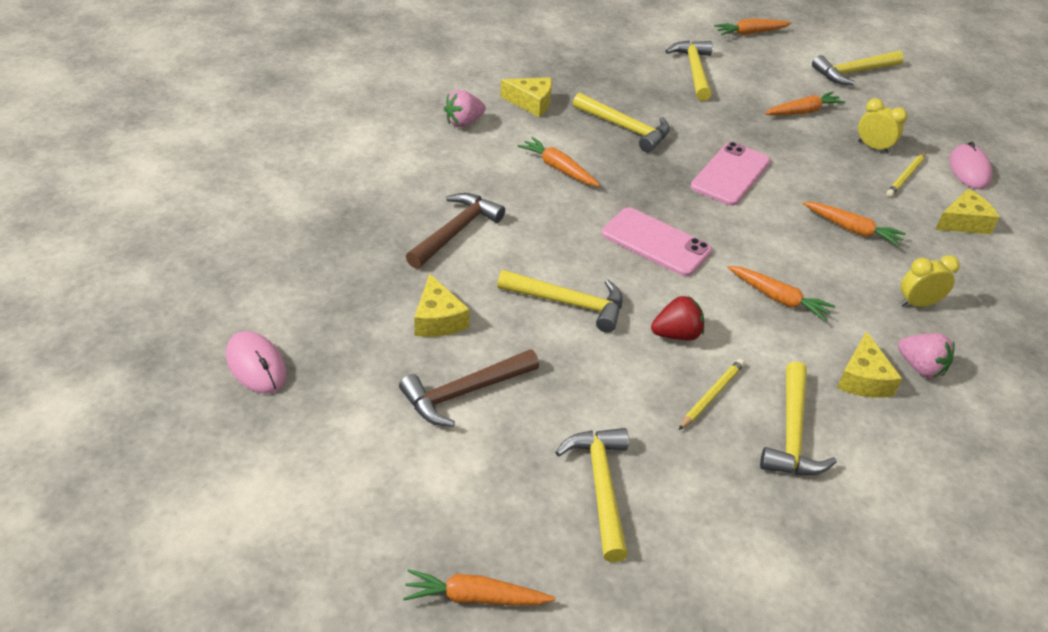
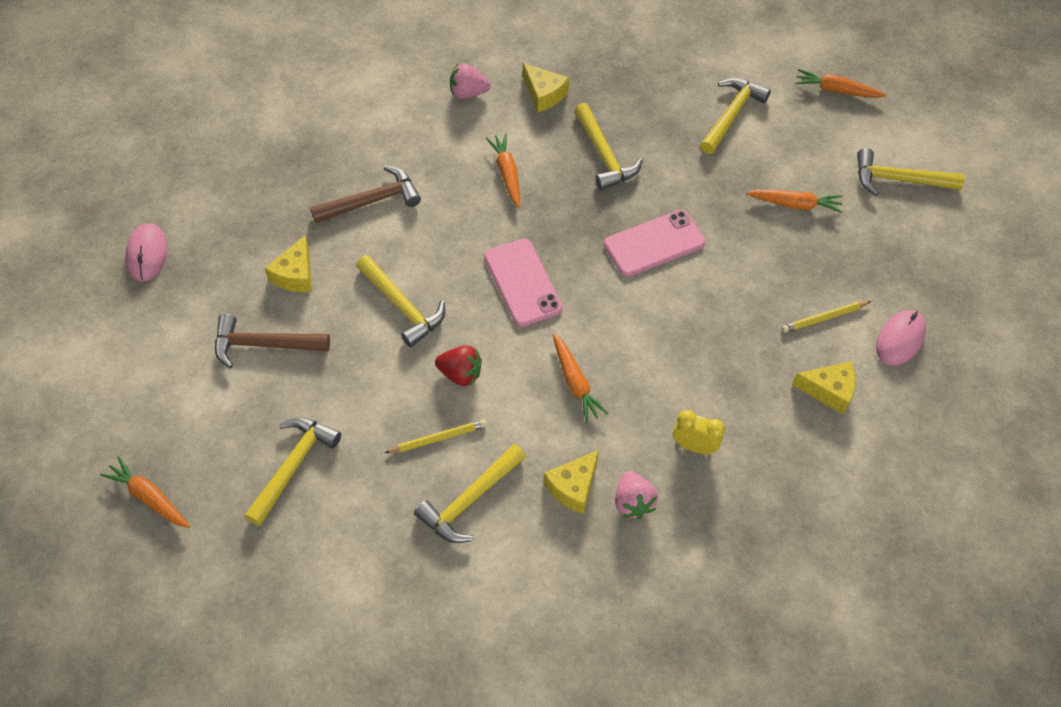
camera: 35 degrees right, 15 degrees up
(852, 229) = (710, 348): orange carrot -> none
(873, 147) = (825, 273): yellow clock -> none

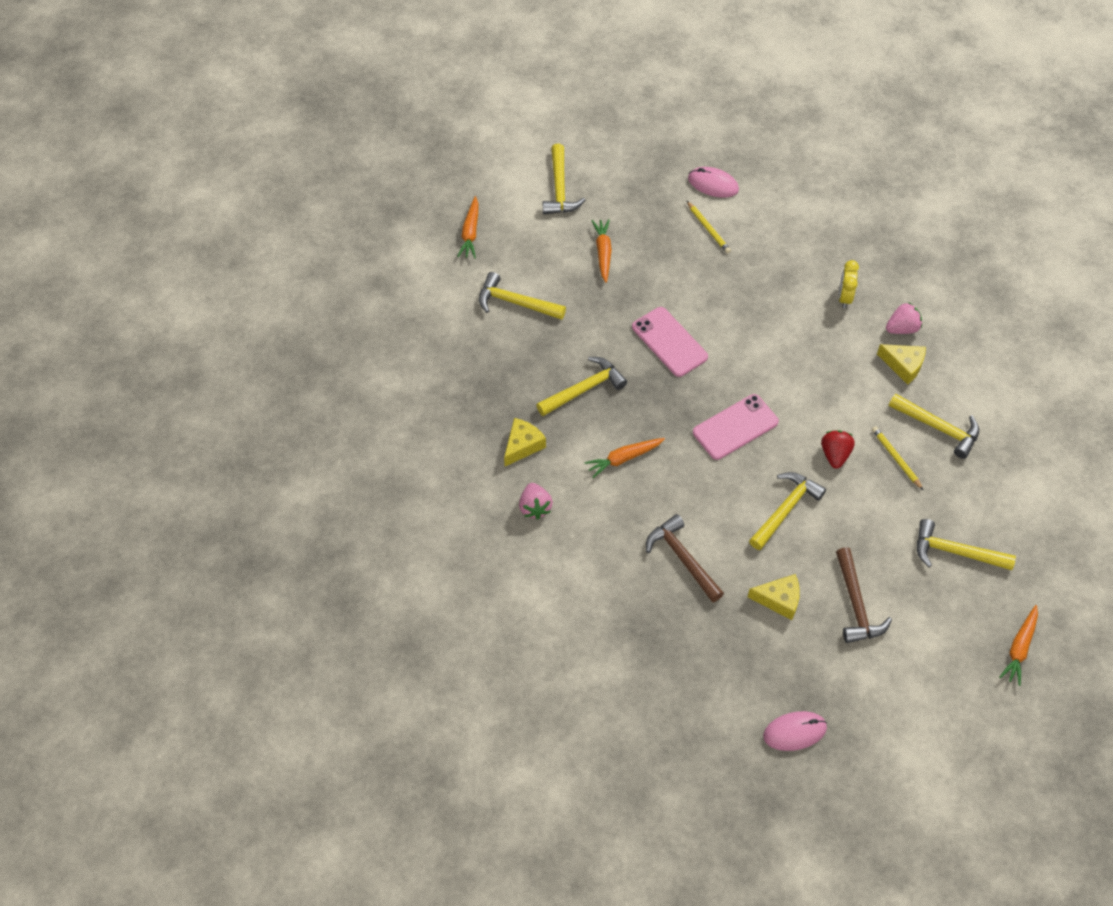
camera: 100 degrees left, 0 degrees up
(575, 382) = (816, 377): orange carrot -> none
(829, 390) = (771, 223): yellow cheese -> none

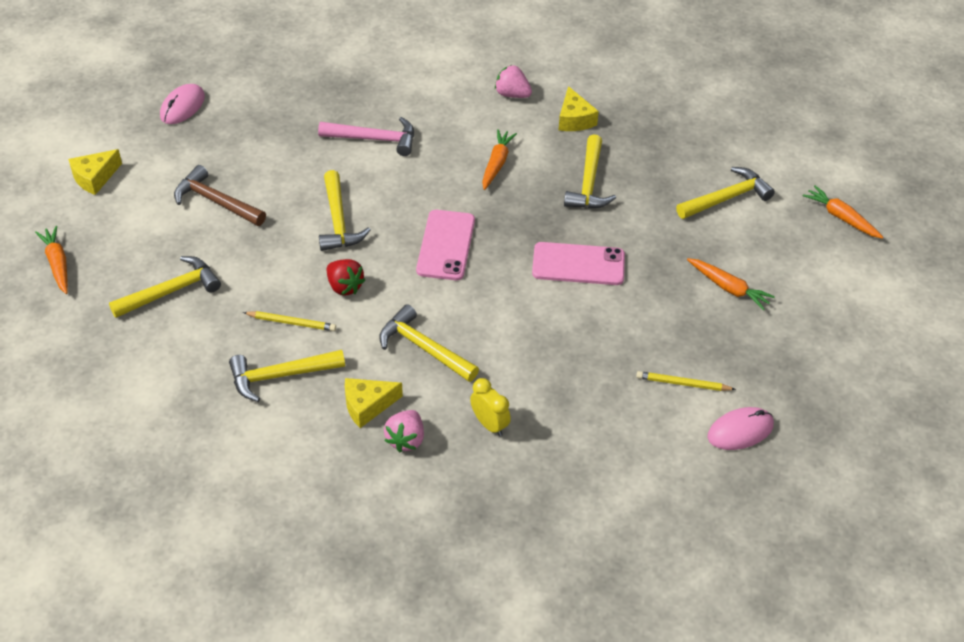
camera: 130 degrees right, 10 degrees down
(559, 188) = (844, 309): yellow hammer -> yellow hammer (424, 348)
(682, 558) = (374, 139): brown hammer -> pink hammer
(779, 600) = (276, 165): yellow cheese -> yellow cheese (95, 178)

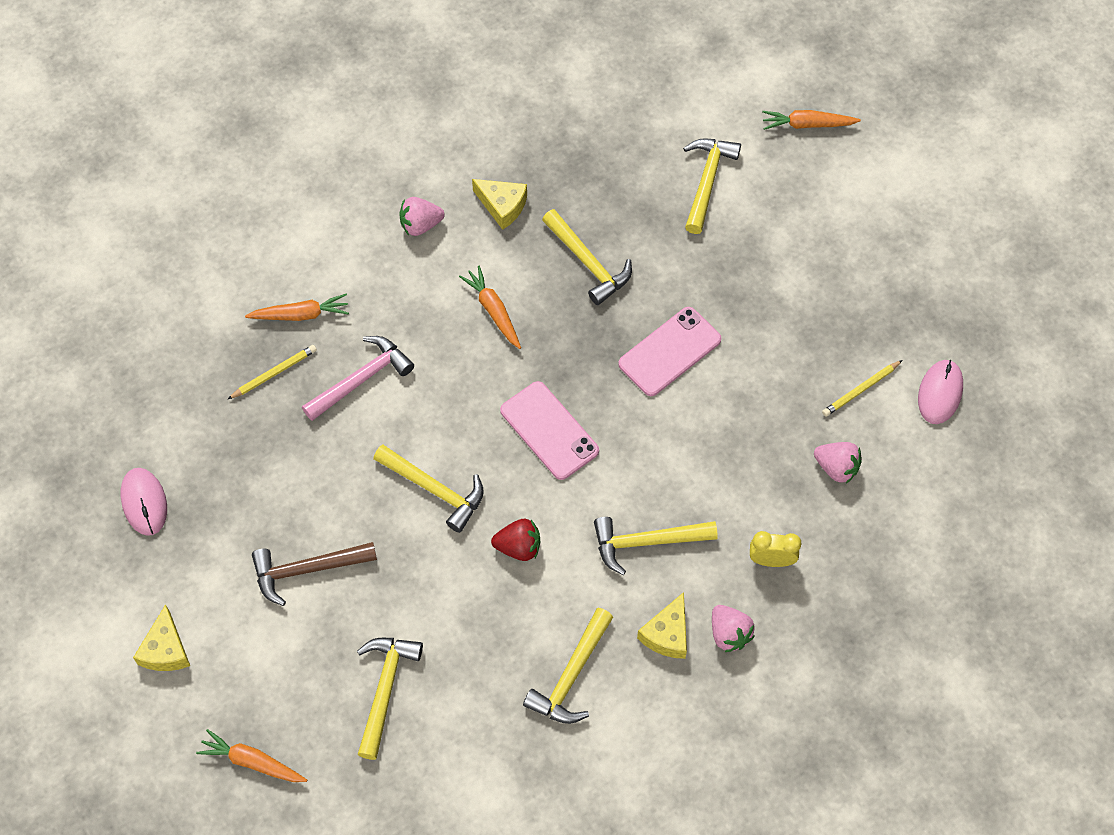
camera: 45 degrees left, 15 degrees up
(291, 322) = (519, 621): yellow pencil -> yellow pencil (274, 373)
(605, 412) = (836, 468): none -> pink strawberry
(728, 288) = (800, 270): orange carrot -> orange carrot (300, 314)

